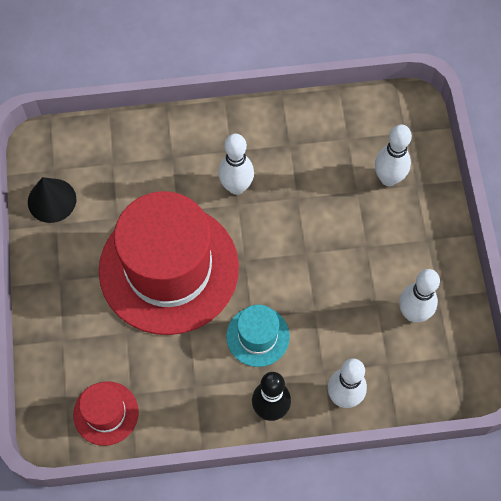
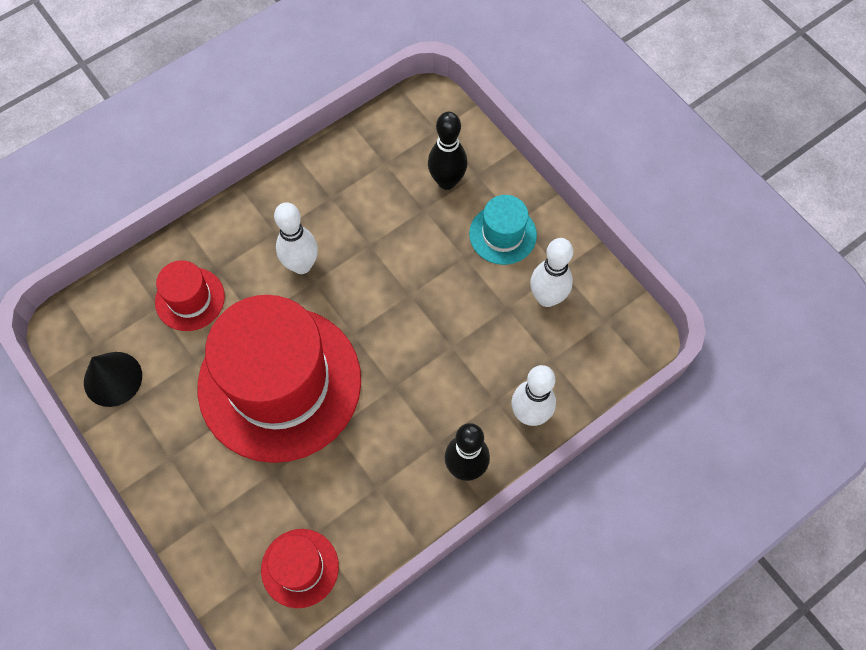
camera: 30 degrees left, 0 degrees up
(139, 169) = (190, 299): none -> red hat
(258, 336) = (410, 402): turquoise hat -> turquoise hat (502, 234)
(388, 178) = (447, 181): white bowling pin -> black bowling pin

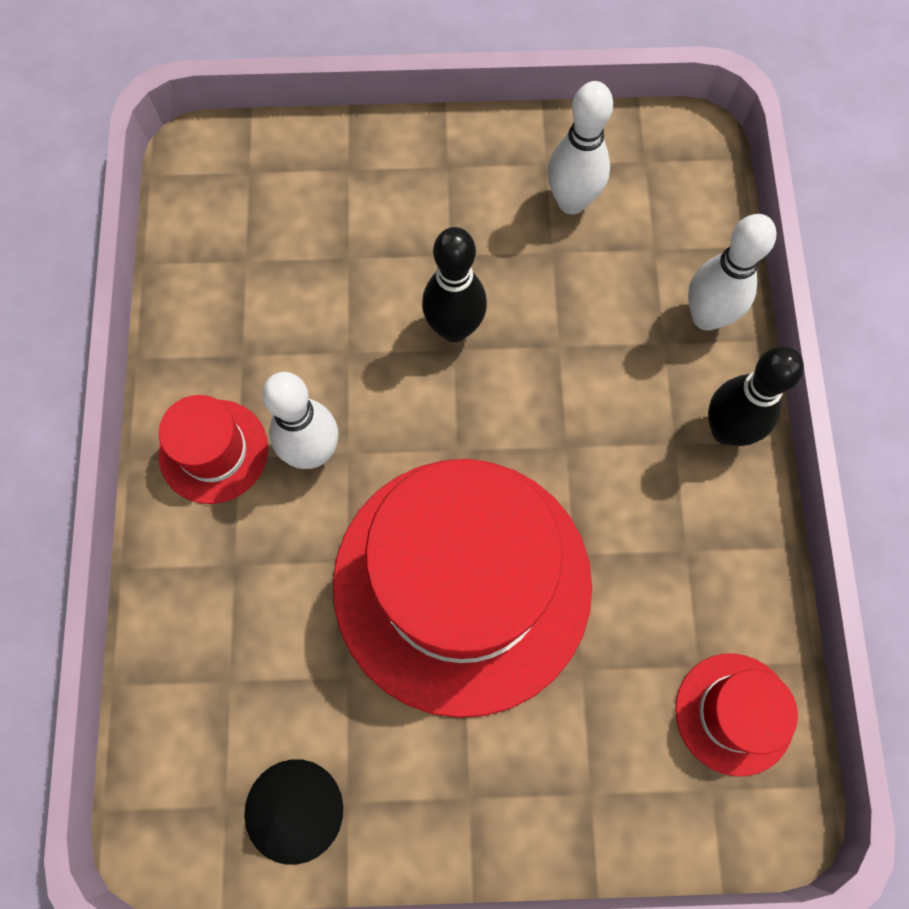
camera: 55 degrees left, 5 degrees up
(190, 299) = (251, 629): red hat -> red hat (213, 451)
(447, 181) = (331, 207): black bowling pin -> black bowling pin (454, 328)
(502, 234) = (452, 194): turquoise hat -> none

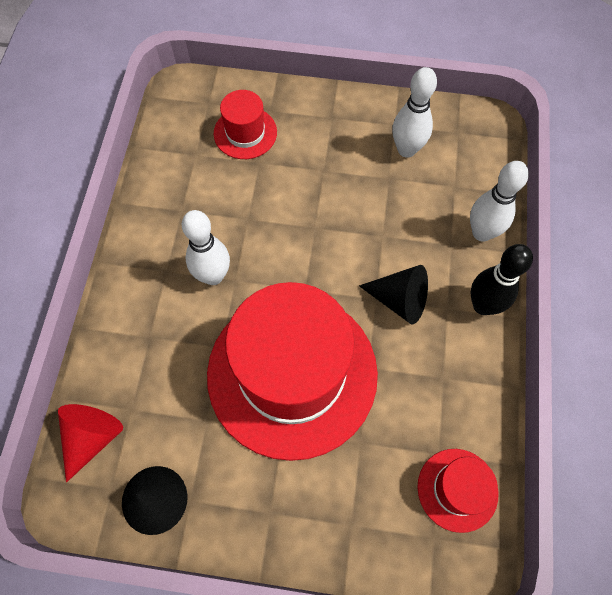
camera: 10 degrees right, 5 degrees down
(180, 735) = (92, 437): none -> red cone
(213, 451) = (151, 265): red hat -> red hat (245, 133)
(454, 328) = (317, 214): black bowling pin -> none
(602, 442) = (399, 300): none -> black cone

